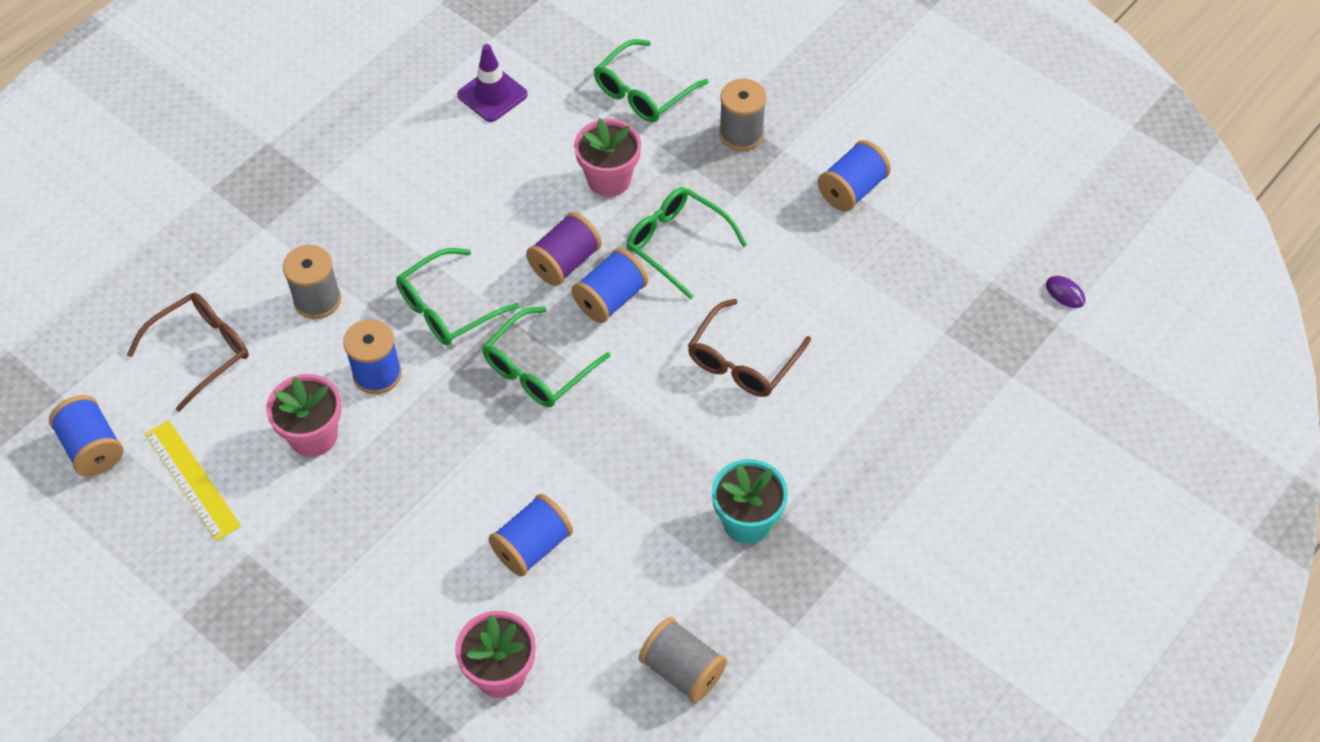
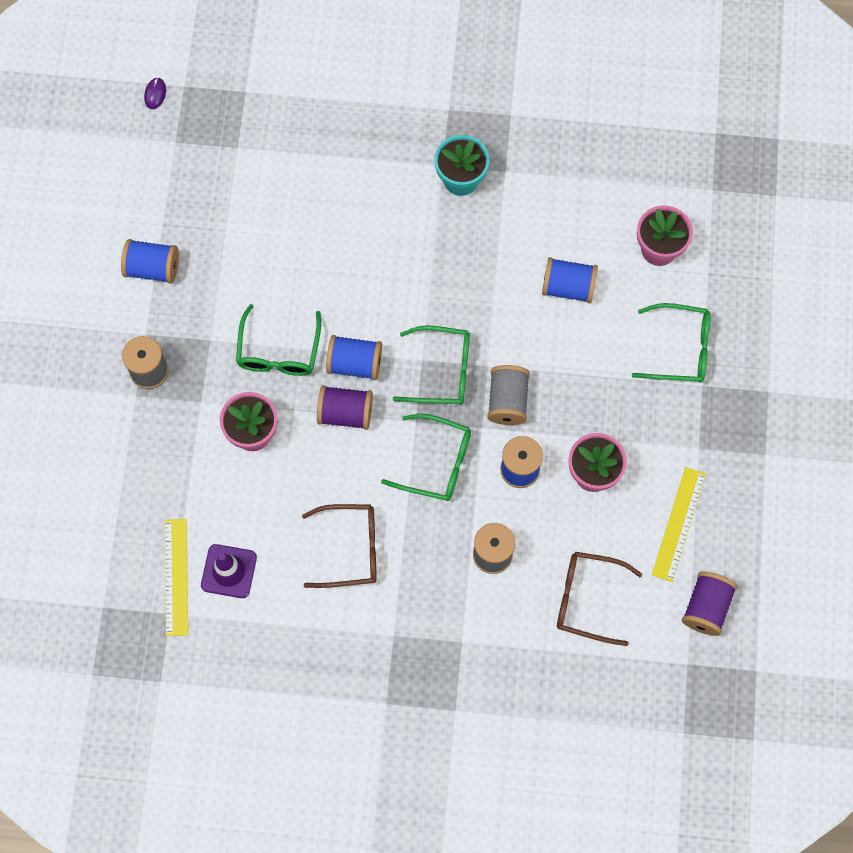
camera: 125 degrees left, 15 degrees up
(92, 448) = (706, 607): blue spool -> purple spool
(522, 56) = (176, 577): none -> yellow ruler
(643, 92) = (153, 464): green glasses -> green glasses (680, 349)
(682, 670) = (582, 155): grey spool -> grey spool (507, 401)
(743, 361) = (345, 252): brown glasses -> brown glasses (350, 549)

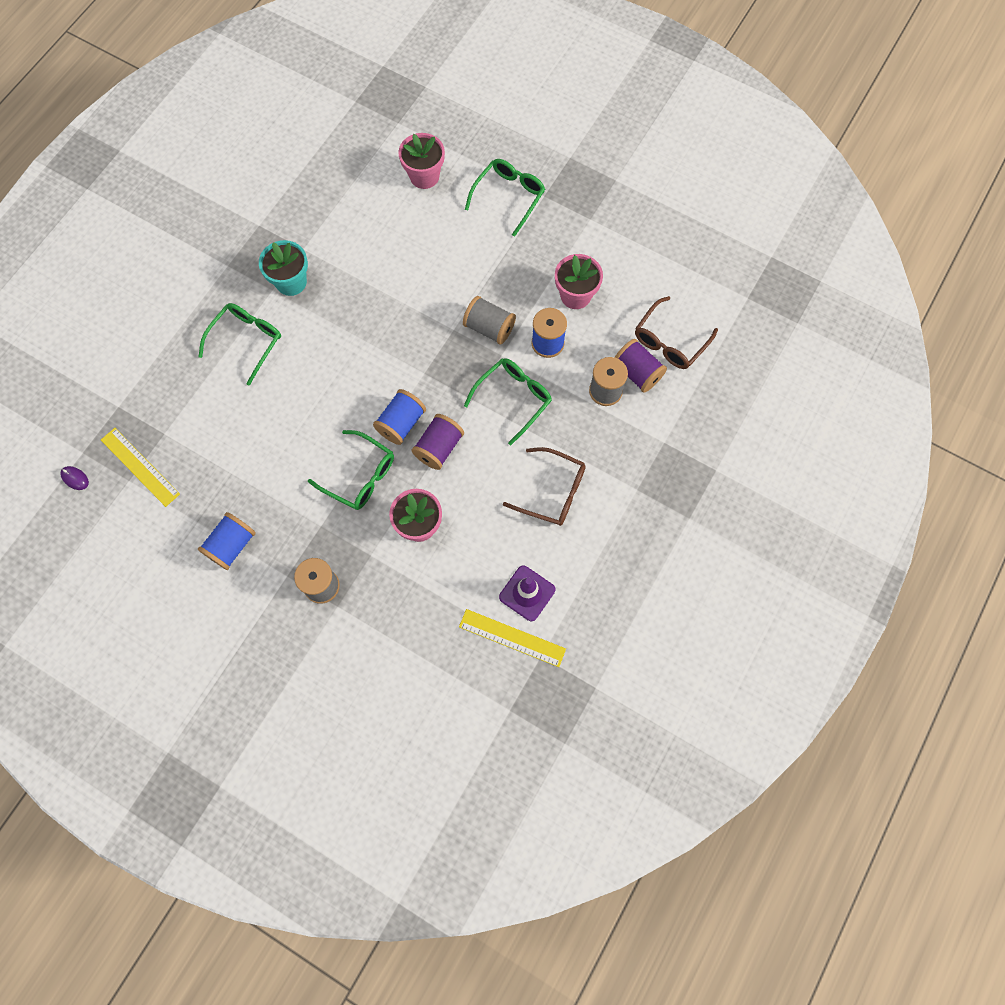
camera: 65 degrees left, 0 degrees up
(350, 549) = (552, 491): brown glasses -> brown glasses turned 90 degrees clockwise
(442, 371) = (441, 363): green glasses -> green glasses (246, 341)
(568, 287) = (421, 248): blue spool -> none
(679, 524) = (641, 257): yellow ruler -> yellow ruler (140, 466)
(706, 607) = (711, 267): purple spool -> purple spool (637, 373)

